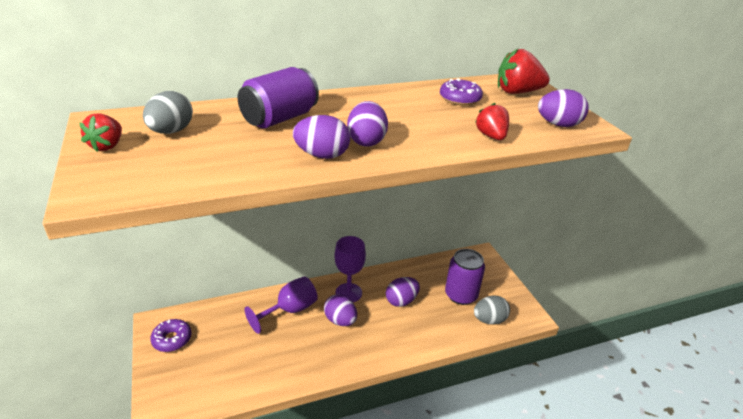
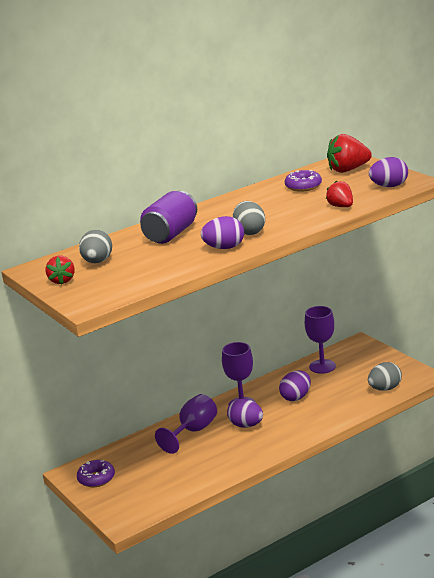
camera: 10 degrees left, 10 degrees down
(366, 141) = (250, 232): purple egg -> grey egg
(439, 271) = (322, 366): none -> purple goblet
(461, 295) = (351, 378): purple can -> none

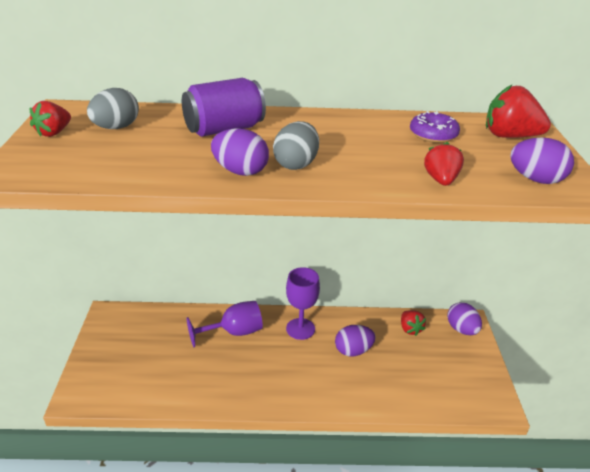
camera: 30 degrees right, 10 degrees up
(96, 478) = (115, 333): purple donut -> none
(246, 425) = (280, 355): purple egg -> purple egg (461, 329)
(322, 366) = (410, 329): purple goblet -> red strawberry
(385, 389) = (445, 396): grey egg -> none

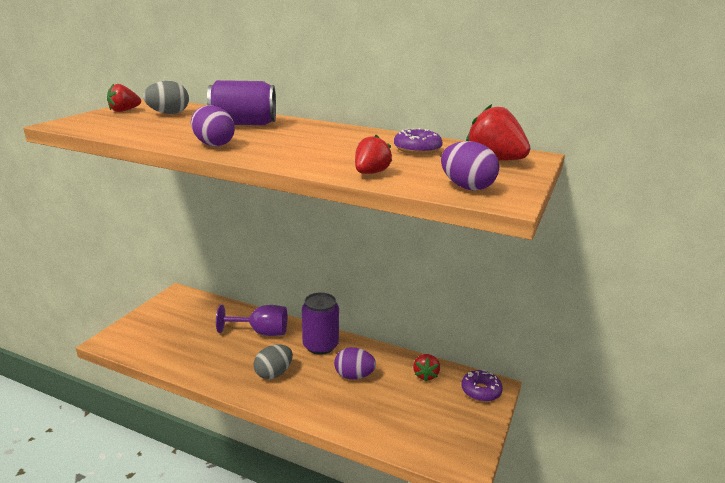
camera: 25 degrees right, 10 degrees down
(296, 164) = (263, 147): grey egg -> grey egg (274, 373)
(300, 329) = (320, 345): purple goblet -> purple can
(461, 329) = (481, 391): purple egg -> purple donut

